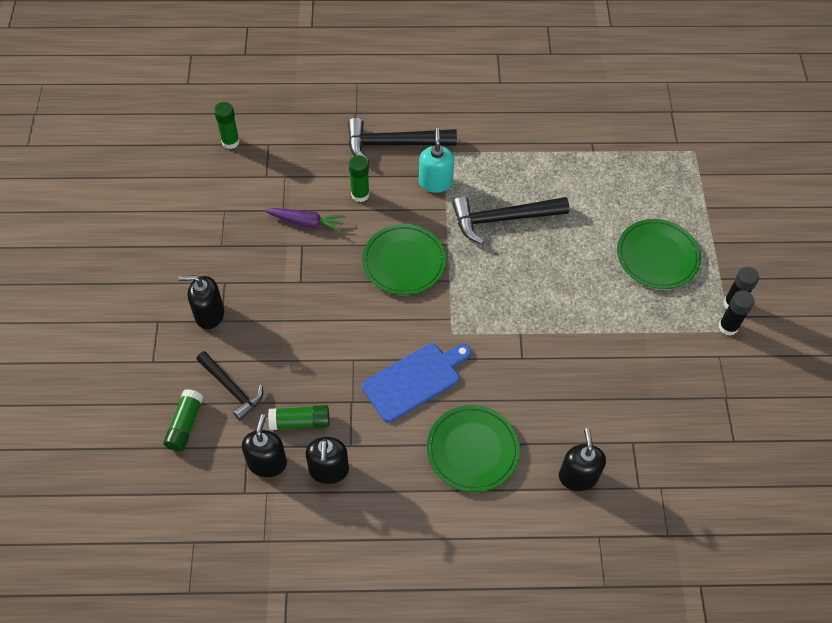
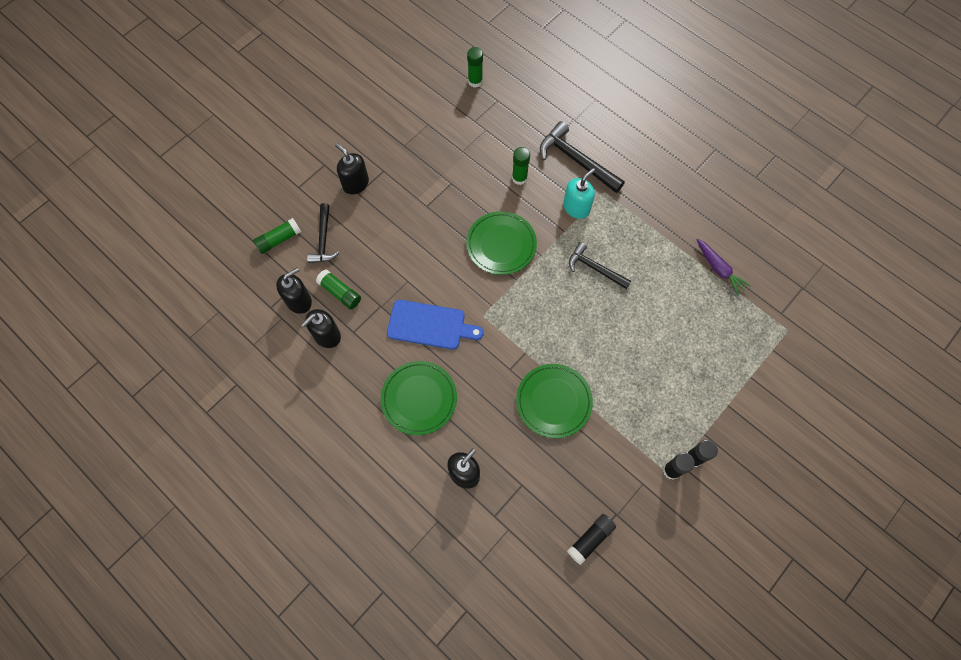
camera: 45 degrees right, 10 degrees up
(306, 222) = (468, 170): purple carrot -> purple carrot (719, 269)
(503, 219) = (595, 268): black hammer -> black hammer, size x0.66
(657, 256) = (675, 380): green plate -> green plate (554, 401)
(728, 435) = (590, 539): none -> black glue stick

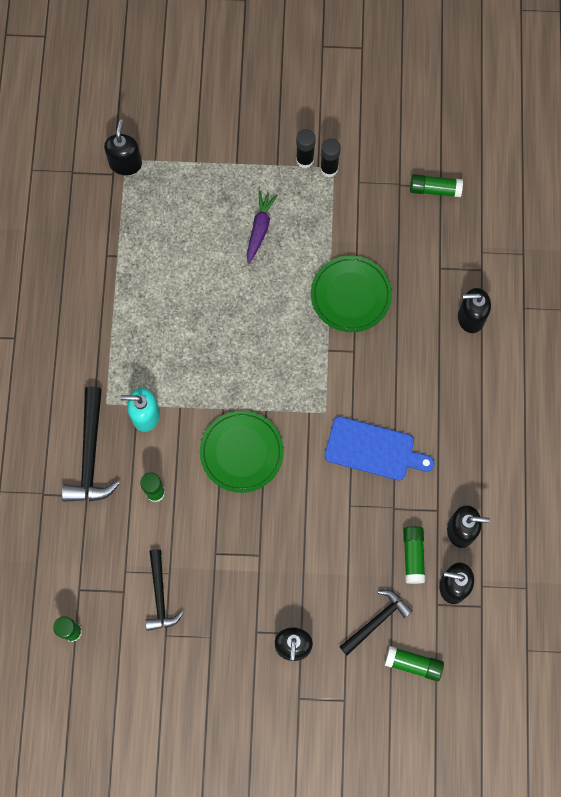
camera: 130 degrees left, 5 degrees up
(419, 398) = (444, 403): green plate -> none
(430, 325) = (373, 449): blue cutting board -> blue cutting board turned 135 degrees clockwise
(590, 539) = (435, 189): black glue stick -> green glue stick
(595, 268) = (196, 352): black hammer -> black hammer (160, 595)
(719, 269) = (109, 250): purple carrot -> purple carrot (259, 228)
(784, 328) = (125, 163): none -> black soap dispenser

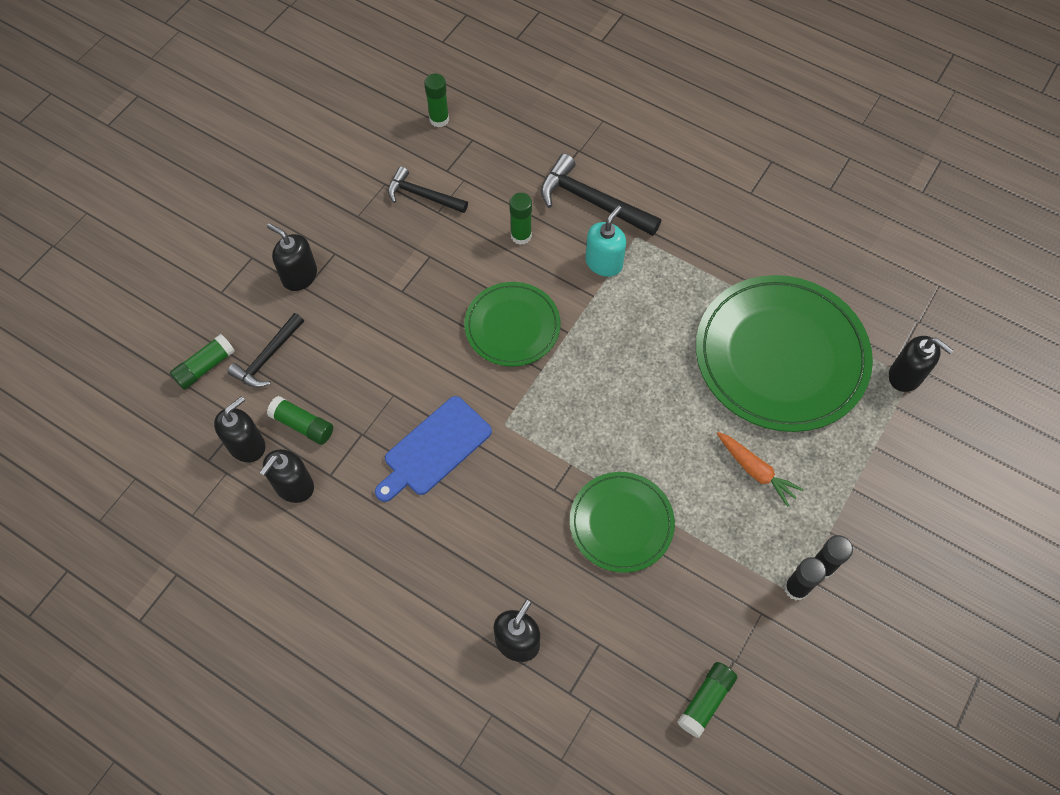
camera: 120 degrees right, 10 degrees down
(157, 251) = (781, 356): none -> green plate
(259, 228) = (755, 471): purple carrot -> orange carrot
(376, 621) = (268, 357): black hammer -> black hammer turned 45 degrees clockwise

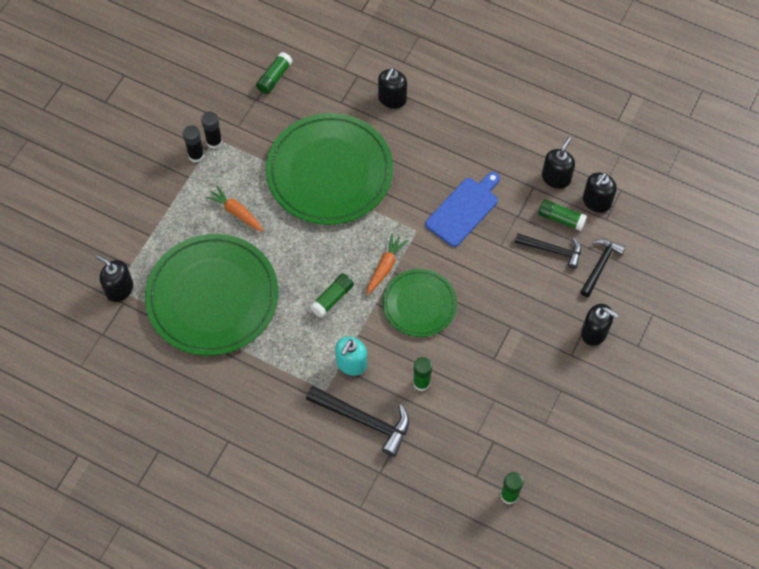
camera: 175 degrees right, 0 degrees up
(205, 367) = (644, 254): green glue stick -> green glue stick (332, 298)
(422, 195) = (509, 414): black hammer -> black hammer (552, 250)
(552, 377) = (385, 267): none -> orange carrot
(621, 523) = (329, 172): green plate -> green plate, size x1.79

